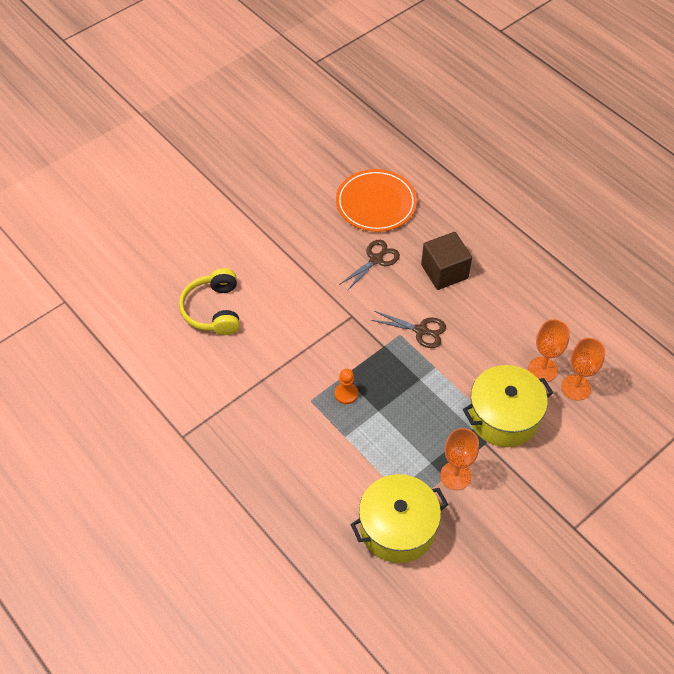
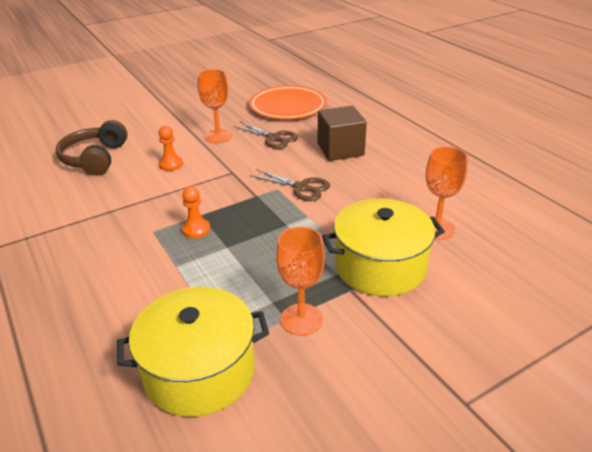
camera: 10 degrees right, 20 degrees down
(213, 310) = (95, 158): yellow headphones -> brown headphones
(291, 311) = (171, 164): none -> orange pawn
(376, 260) = (273, 138): brown scissors -> brown scissors turned 75 degrees clockwise
(576, 387) = (477, 248): orange goblet -> orange goblet (218, 136)

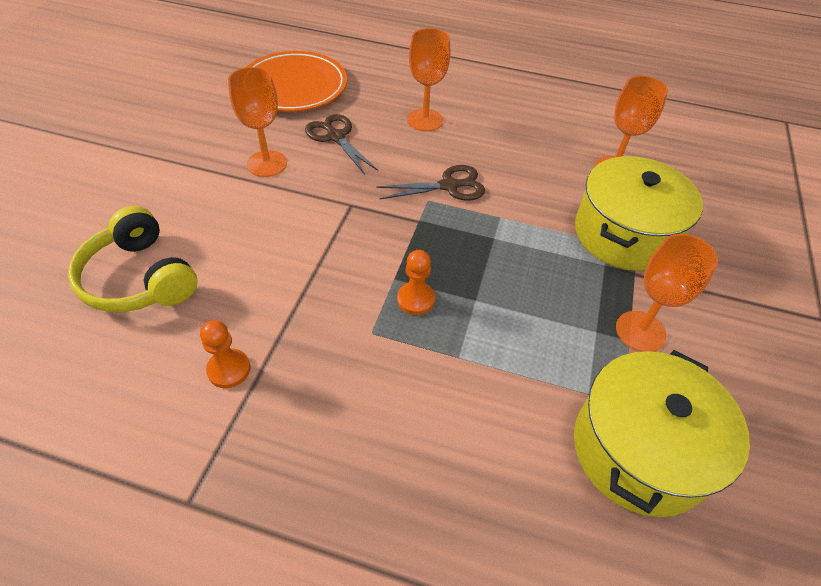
camera: 45 degrees left, 15 degrees up
(95, 158) = (139, 278): brown headphones -> yellow headphones
(171, 164) = (263, 232): orange pawn -> orange pawn (229, 369)
(273, 138) = (336, 137): brown scissors -> brown scissors turned 120 degrees counterclockwise
(340, 150) = (425, 120): brown cube -> orange goblet

